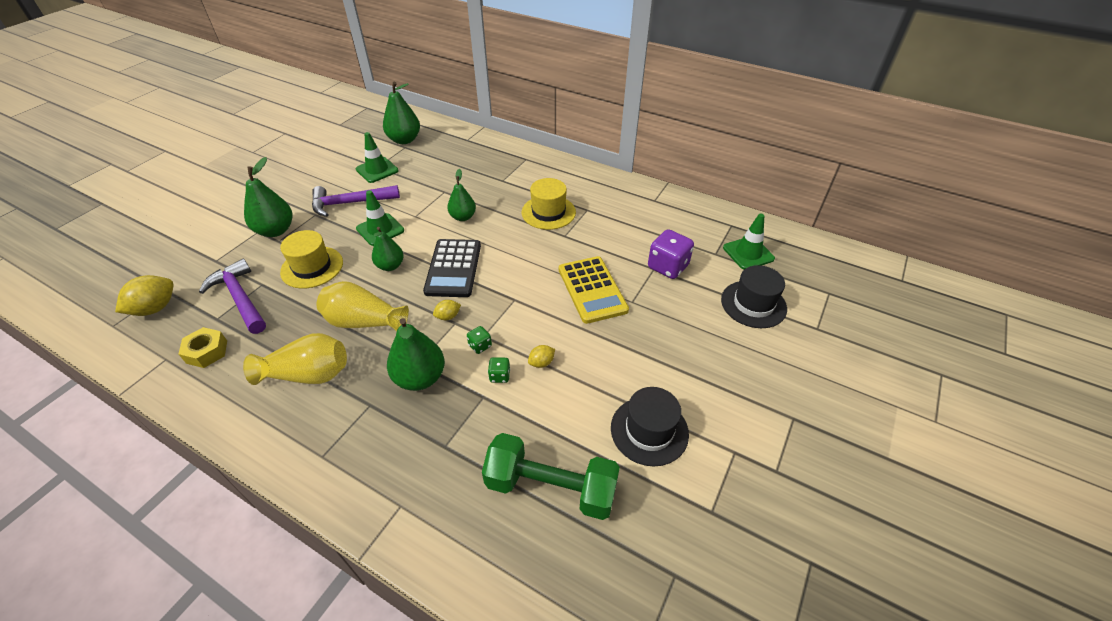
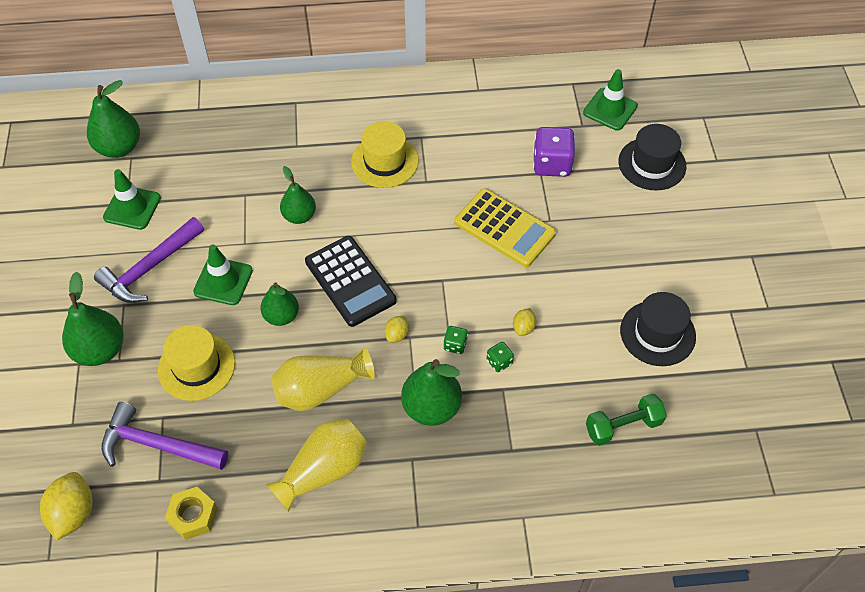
camera: 35 degrees left, 10 degrees up
(551, 487) = (623, 426): green dumbbell -> green dumbbell, size x0.63

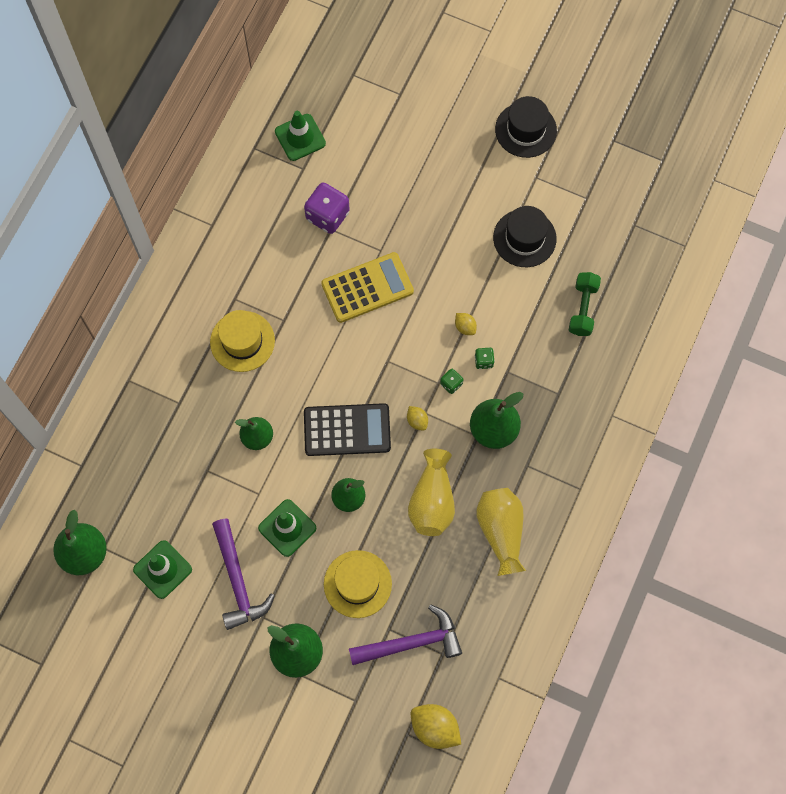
camera: 60 degrees left, 15 degrees up
(158, 445) = (411, 642): purple hammer -> purple hammer turned 150 degrees counterclockwise
(193, 516) = (485, 641): yellow nut -> none
(652, 164) = (374, 142): black hat -> black hat (525, 130)

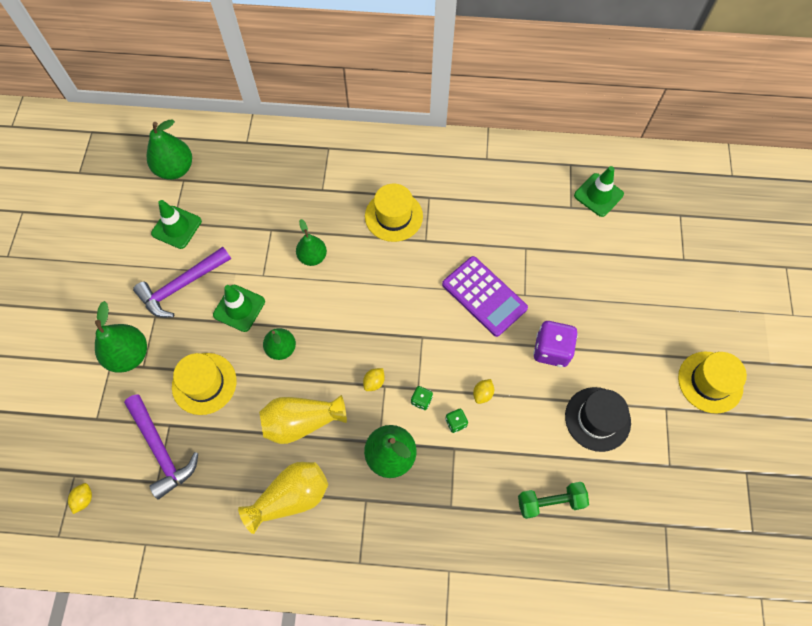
camera: 70 degrees right, 5 degrees down
(327, 216) = (537, 241): purple dice -> purple dice (551, 350)
(347, 430) = (344, 325): black calculator -> none
(367, 288) = (484, 296): yellow calculator -> purple calculator
(435, 728) = (84, 499): yellow lemon -> yellow lemon, size x0.53
(525, 130) = (710, 382): black hat -> yellow hat

